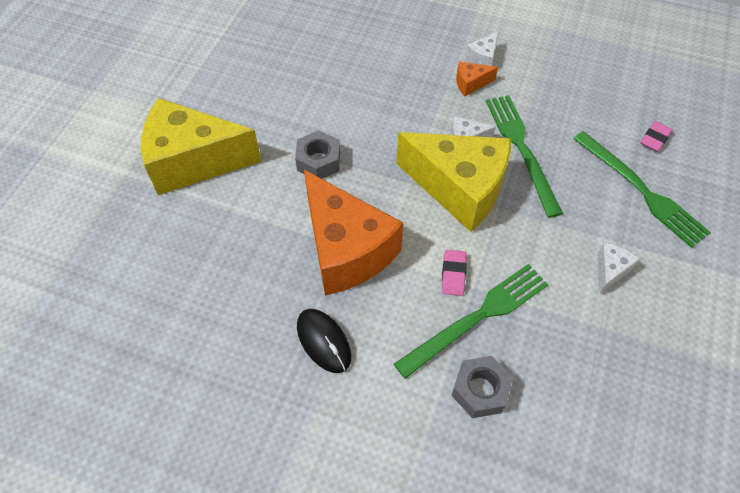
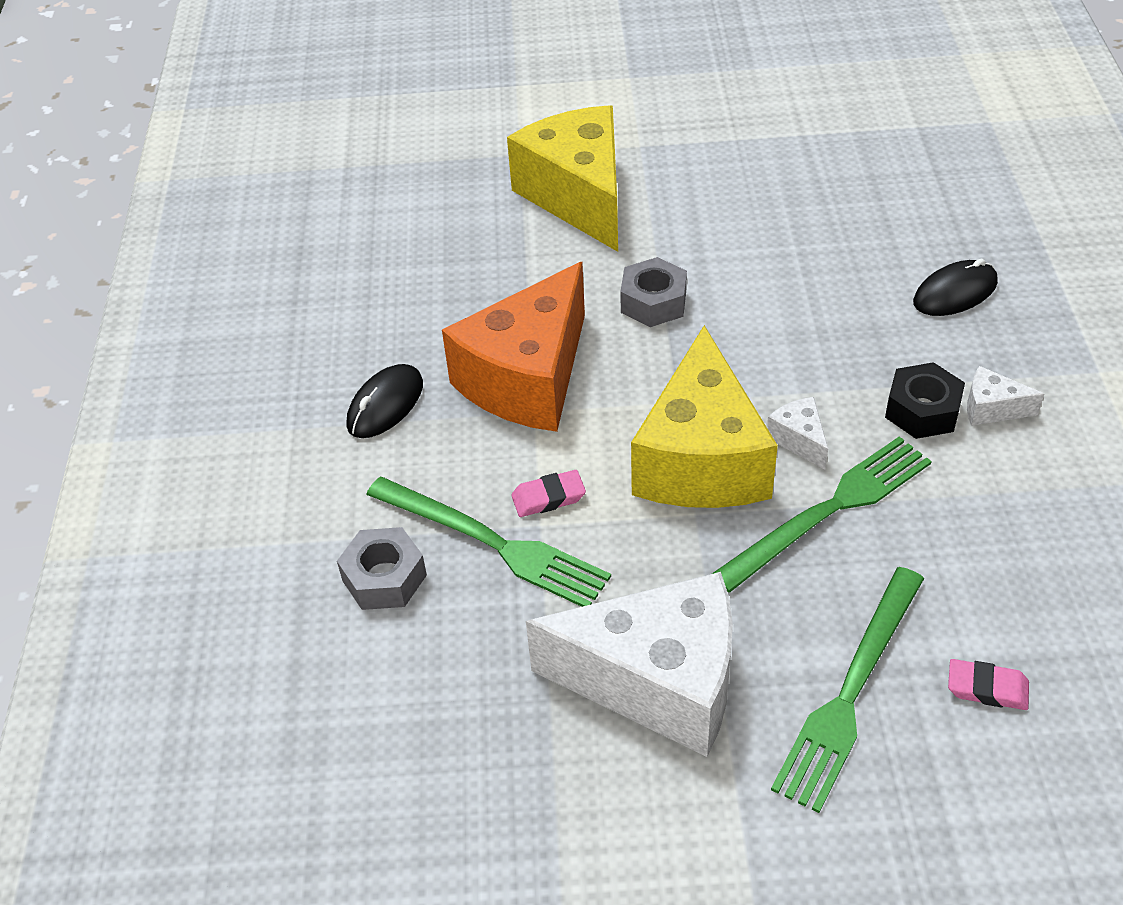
camera: 70 degrees right, 10 degrees down
(394, 34) = (955, 293): none -> black mouse
(470, 83) = (922, 410): orange cheese -> black nut
(610, 270) = (658, 682): white cheese -> white cheese, size x2.49

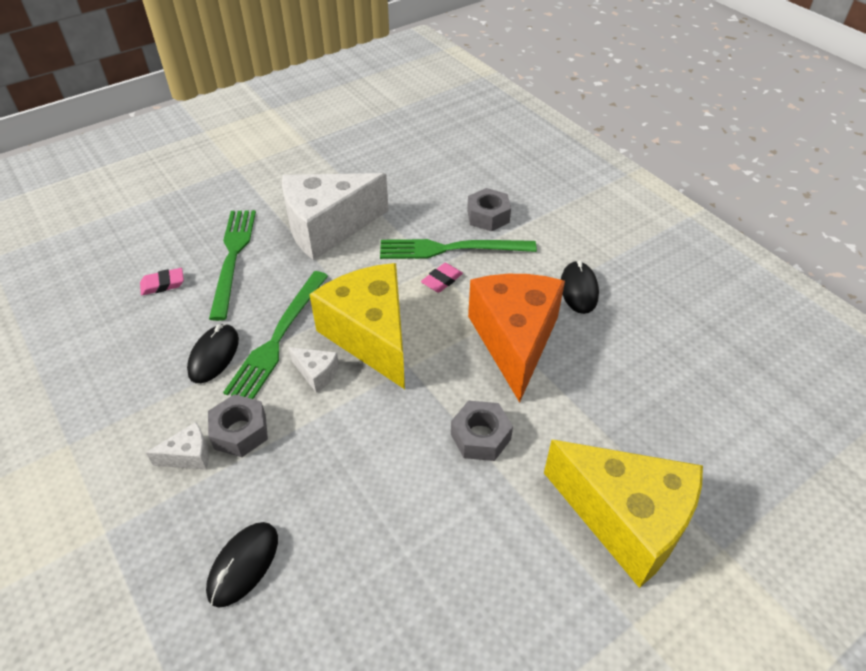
camera: 145 degrees right, 0 degrees up
(922, 410) = (240, 431): black nut -> grey nut
(930, 522) = (214, 355): none -> black mouse

